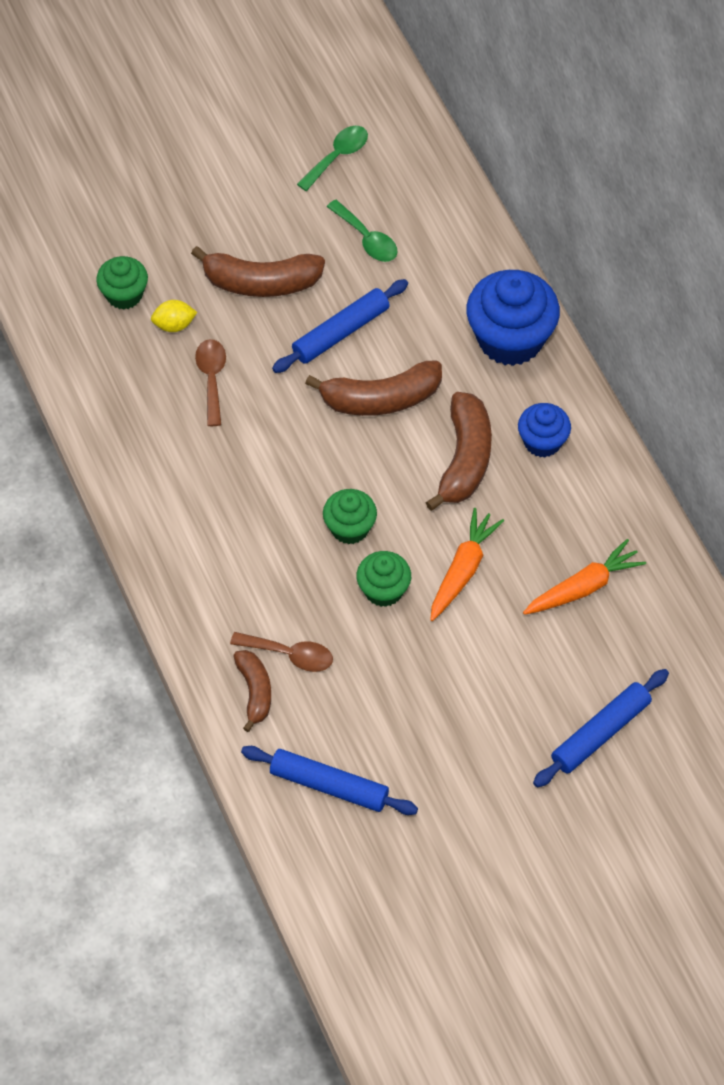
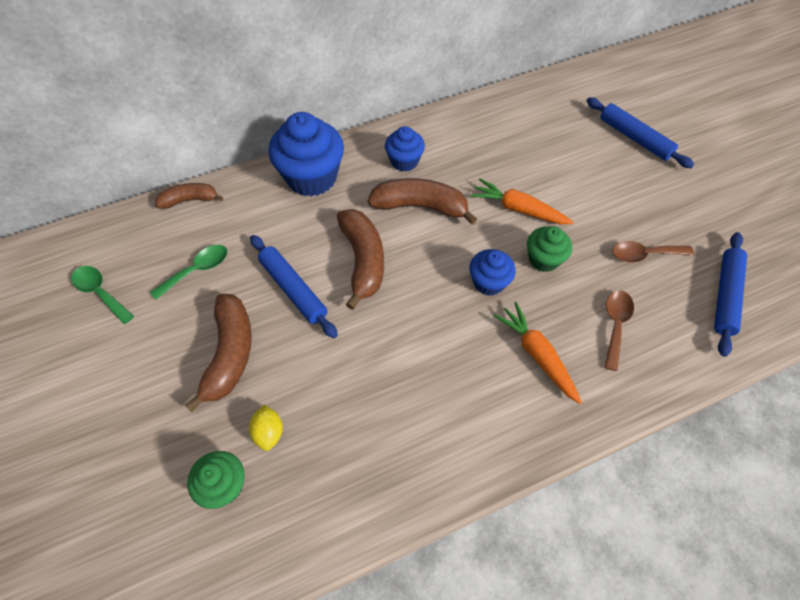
camera: 90 degrees left, 0 degrees up
(212, 378) = (335, 395): brown spoon -> brown spoon (644, 254)
(255, 691) = (656, 351): brown banana -> brown banana (190, 200)
(350, 528) = (488, 282): green cupcake -> blue cupcake
(583, 587) = (523, 143): orange carrot -> orange carrot (537, 355)

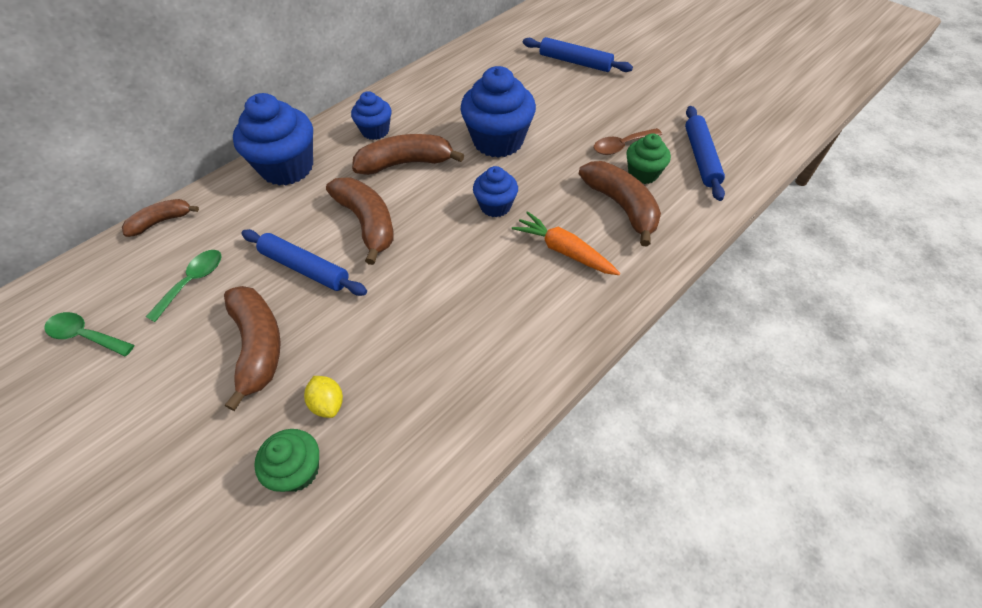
camera: 20 degrees left, 5 degrees down
(518, 209) = (498, 141): orange carrot -> blue cupcake
(543, 259) = (537, 174): green cupcake -> green cupcake (643, 174)
(615, 325) = (621, 206): brown spoon -> brown banana

